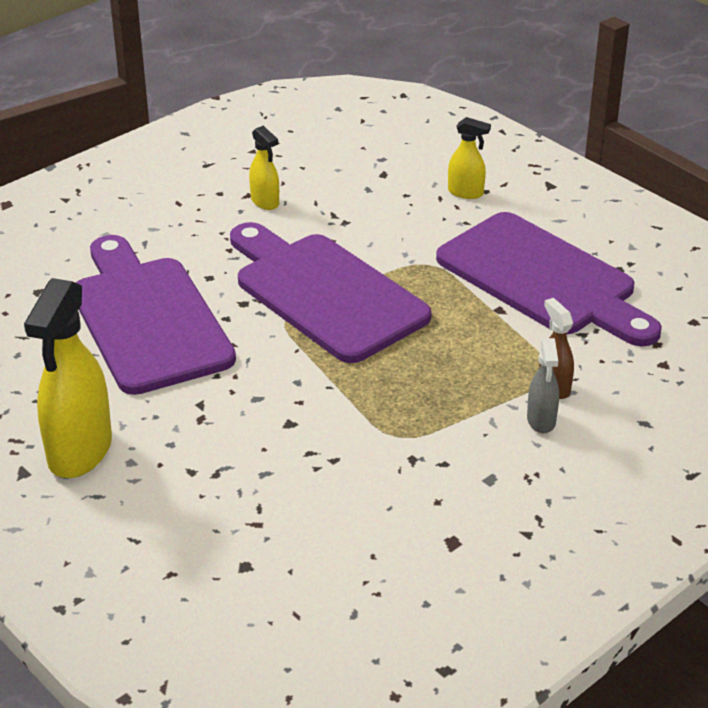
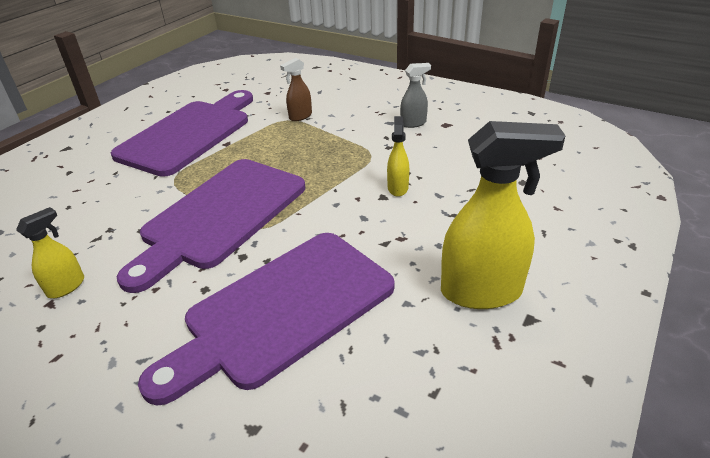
camera: 105 degrees left, 0 degrees up
(466, 192) = (70, 179): yellow spray bottle -> yellow spray bottle (397, 188)
(541, 420) = (332, 116): grey spray bottle -> grey spray bottle (413, 123)

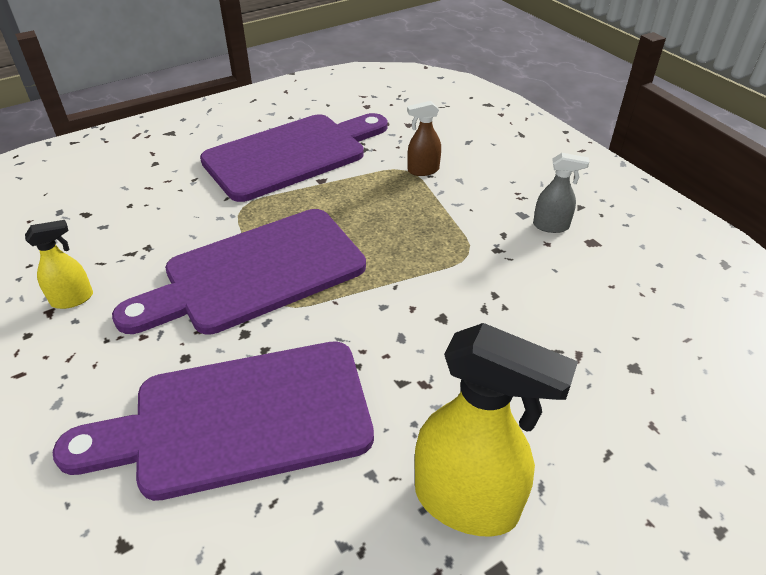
camera: 25 degrees right, 5 degrees up
(397, 188) = (467, 312): yellow spray bottle -> none

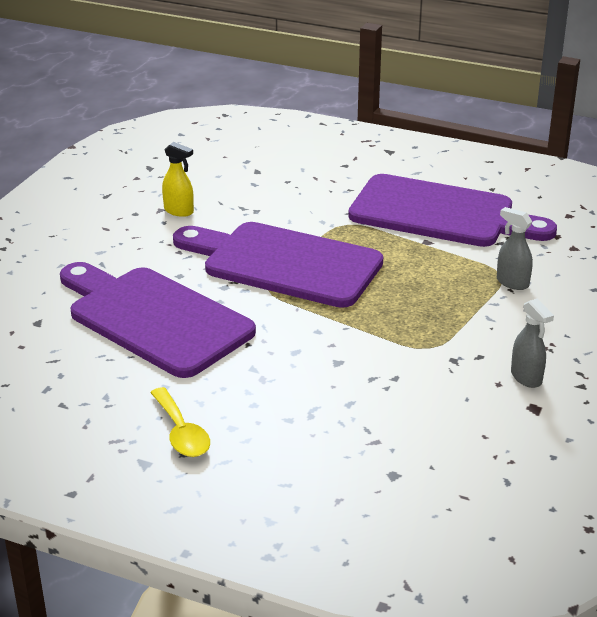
camera: 55 degrees right, 10 degrees down
(423, 170) = (512, 282): brown spray bottle -> grey spray bottle
(467, 502) = (181, 433): yellow spray bottle -> yellow spoon

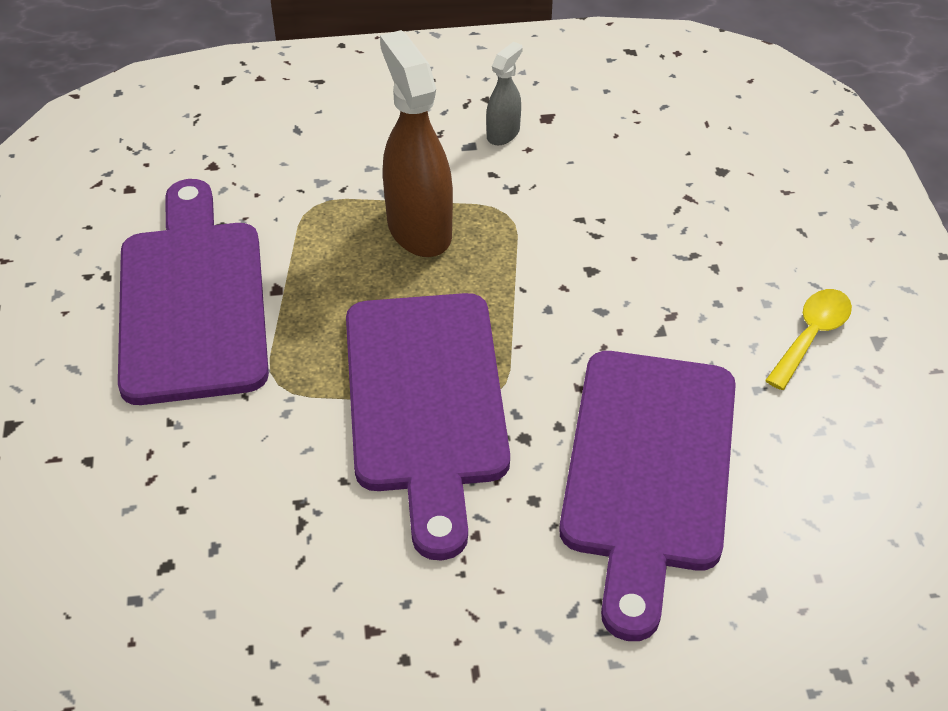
camera: 120 degrees left, 15 degrees up
(179, 211) = (361, 600): yellow spray bottle -> none
(441, 306) = (419, 229): none -> brown spray bottle
(512, 282) = (328, 191): grey spray bottle -> none

